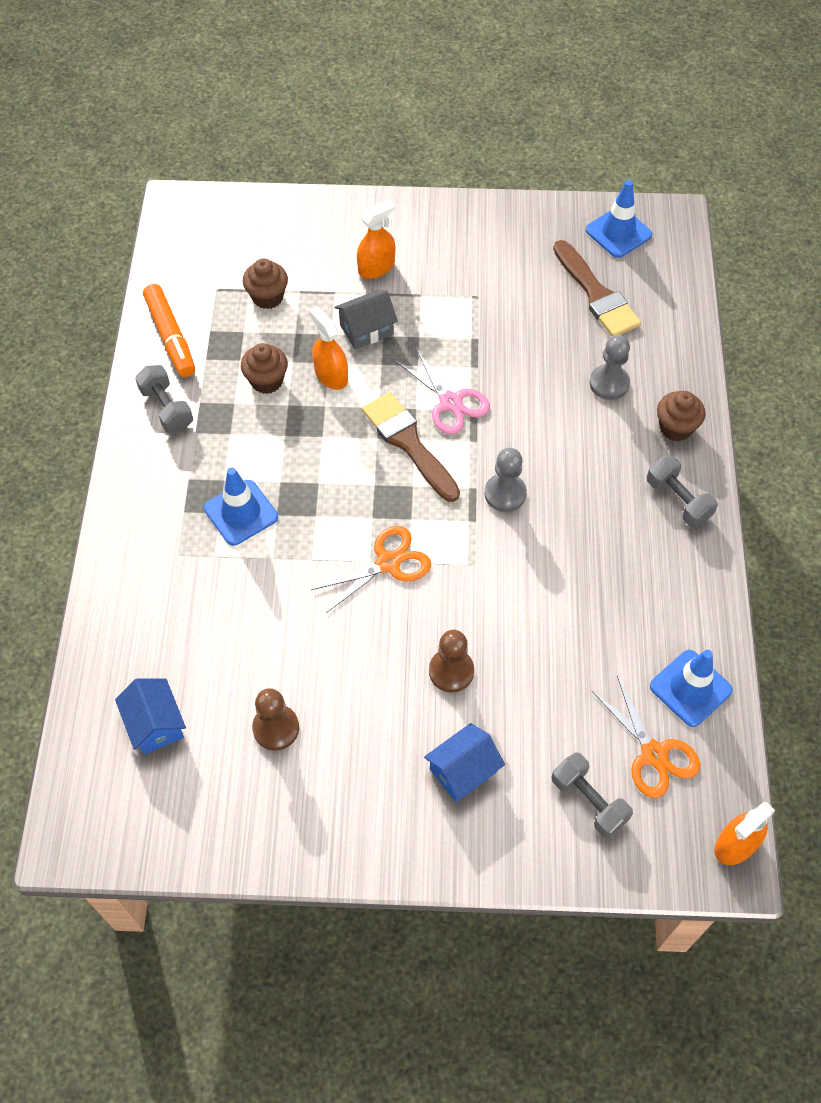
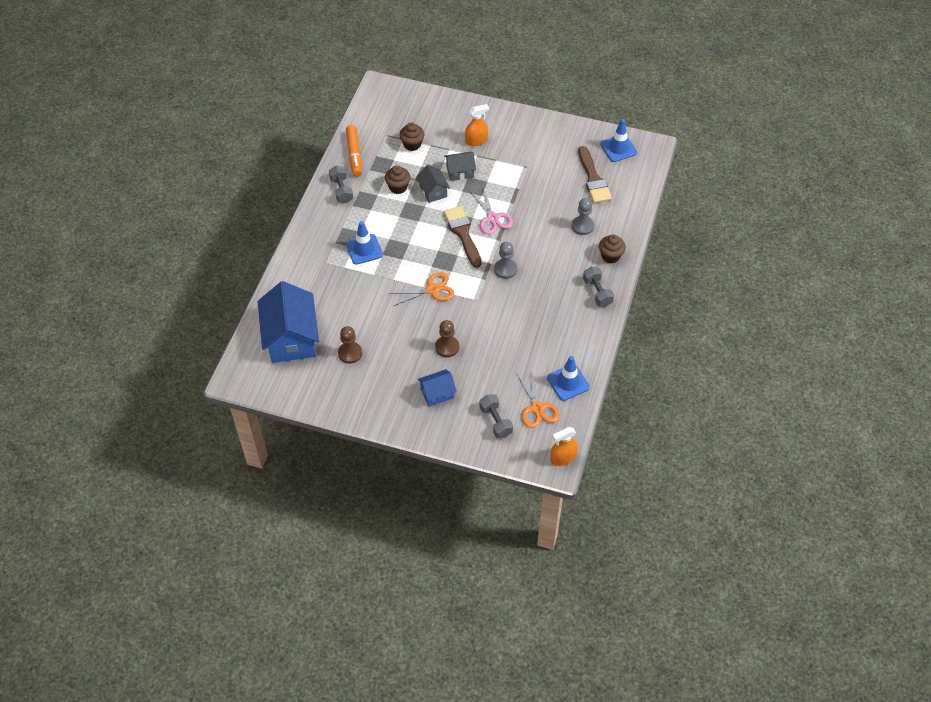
camera: 15 degrees right, 5 degrees down
(155, 724) = (291, 338): blue house -> blue house, size x2.00
(331, 375) = (433, 191): orange spray bottle -> grey house

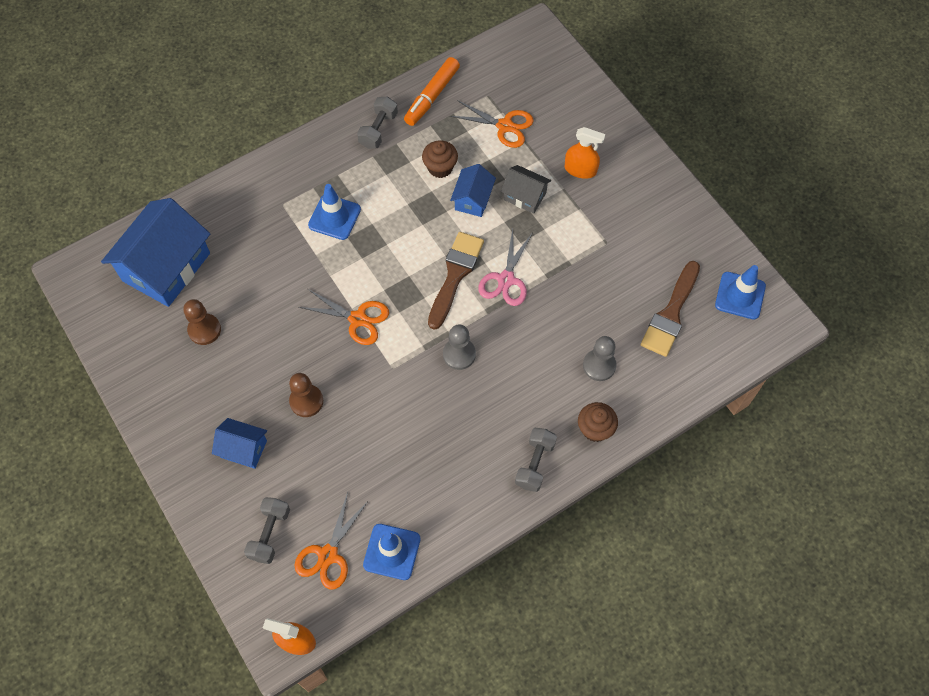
camera: 40 degrees right, 10 degrees up
(412, 144) = (504, 126): brown cupcake -> orange scissors
(433, 191) = (473, 199): grey house -> blue house

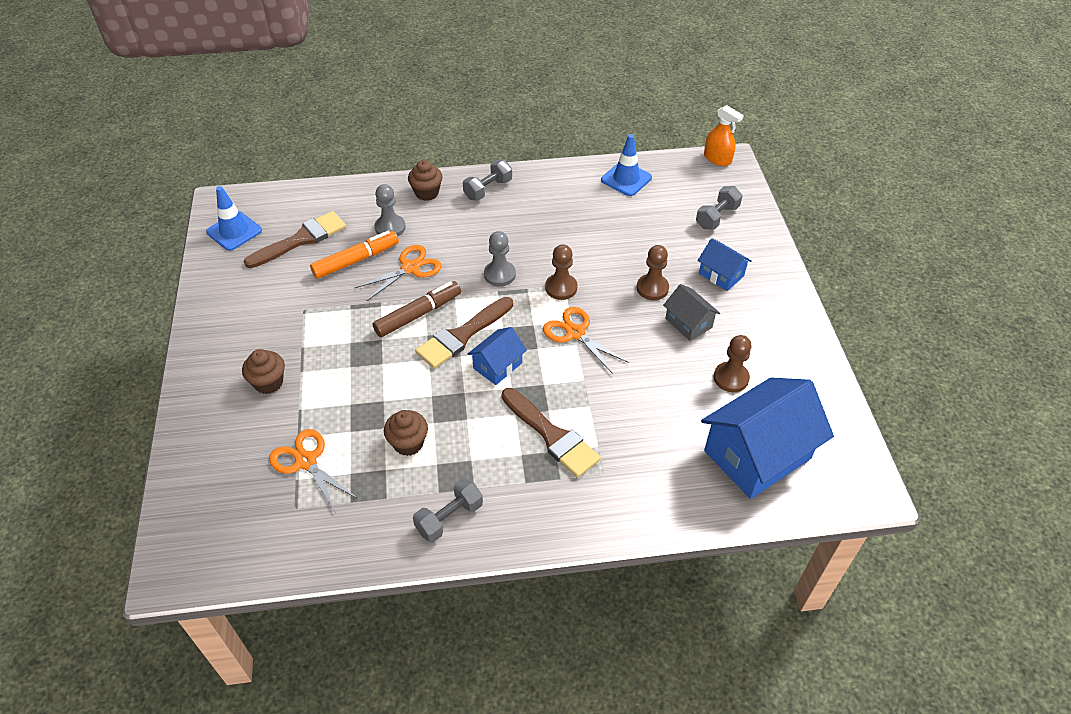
camera: 155 degrees left, 15 degrees down
(328, 555) = (675, 192): orange scissors -> orange scissors (410, 268)
(334, 217) = (552, 436): blue traffic cone -> brown brush
(394, 364) = (561, 288): none -> brown pawn
(432, 96) = (360, 535): orange marker -> orange marker (356, 260)
(473, 199) = (397, 397): blue house -> blue house (497, 365)
(506, 280) = (418, 314): pink scissors -> brown marker
(525, 196) = (344, 379): grey house -> grey house (688, 323)
(580, 169) = (268, 382): orange spray bottle -> brown cupcake

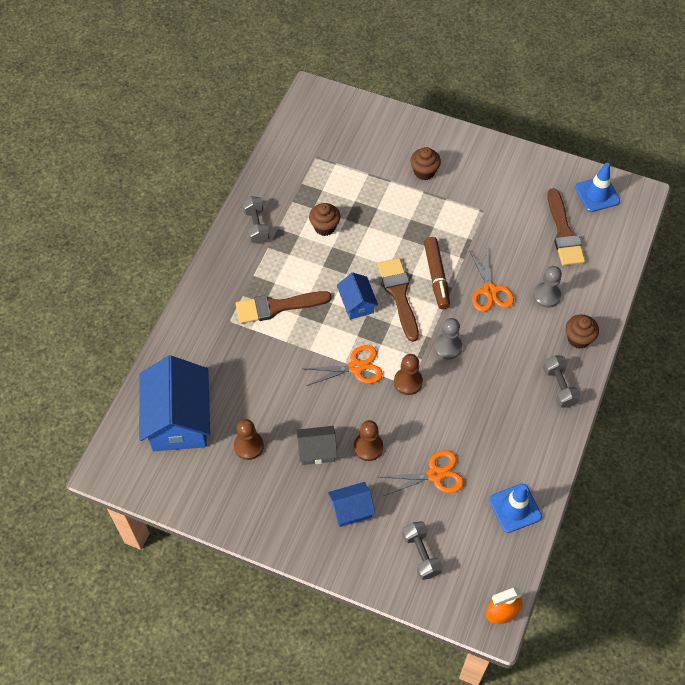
camera: 120 degrees right, 10 degrees up
(306, 461) = (346, 171): orange scissors -> orange scissors (435, 475)
(356, 260) = (519, 259): orange marker -> none

